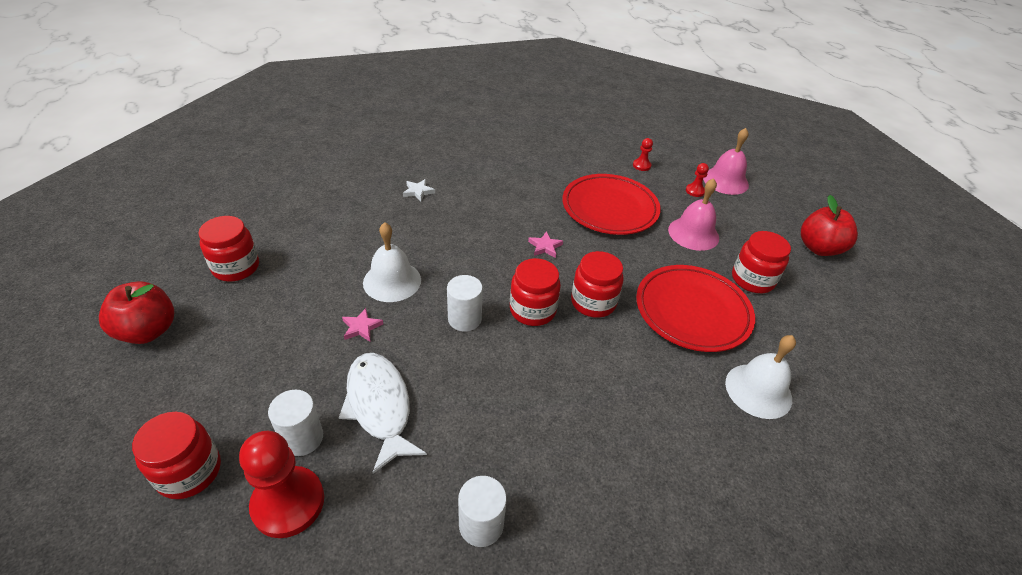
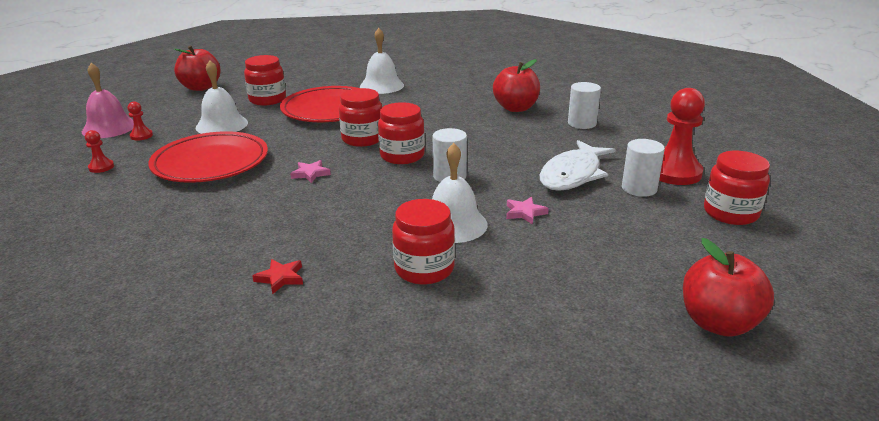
camera: 120 degrees left, 15 degrees down
(236, 267) = (573, 330): red jar -> red jar (424, 269)
(418, 192) = (280, 278): white star -> red star
(586, 485) = (515, 108): none -> red apple
(693, 233) = (222, 125): pink bell -> white bell

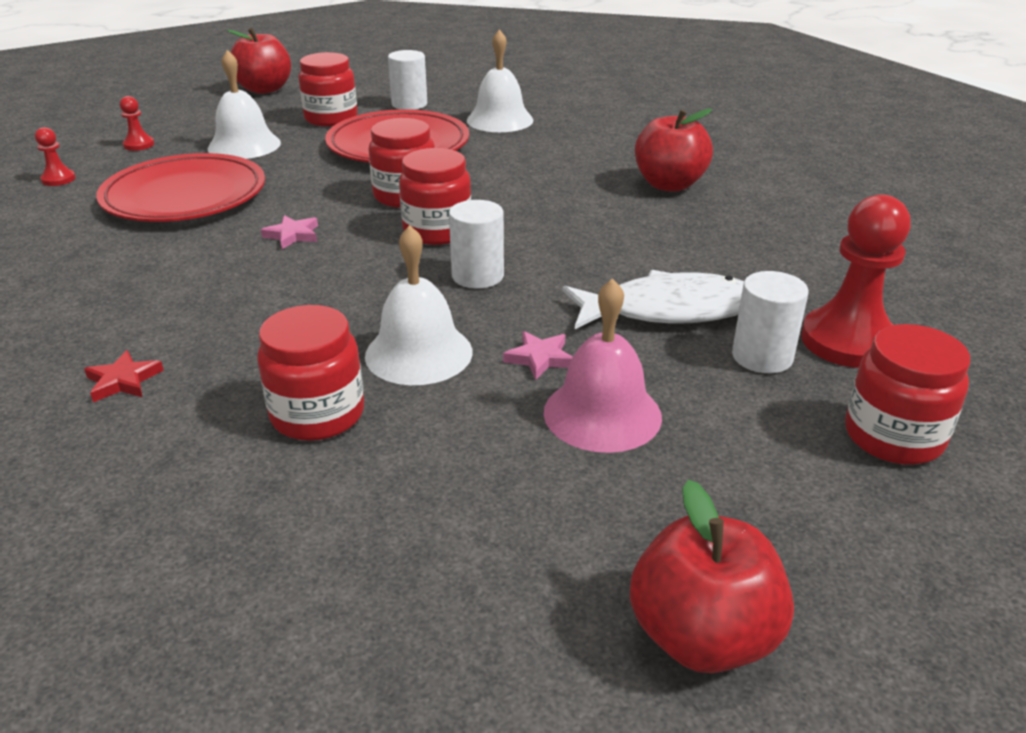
camera: 20 degrees right, 5 degrees up
(109, 127) = (113, 128): pink bell -> pink bell (602, 414)
(572, 174) = (669, 310): white fish -> white fish turned 150 degrees counterclockwise
(582, 123) = (756, 227): white cylinder -> white cylinder (409, 104)

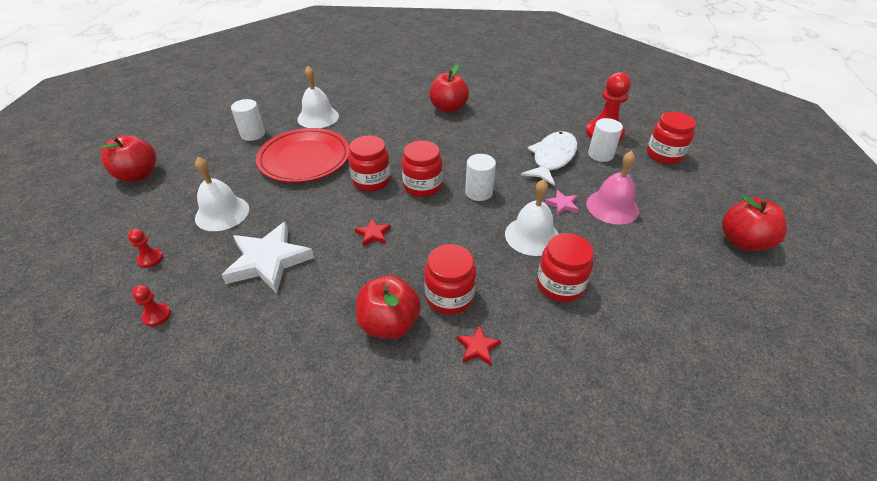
camera: 55 degrees left, 10 degrees up
(128, 302) = (389, 323): none -> red apple
(185, 196) = (268, 261): red plate -> white star
(293, 235) = (373, 234): pink star -> red star
(331, 118) = (231, 167): red jar -> red jar (449, 296)

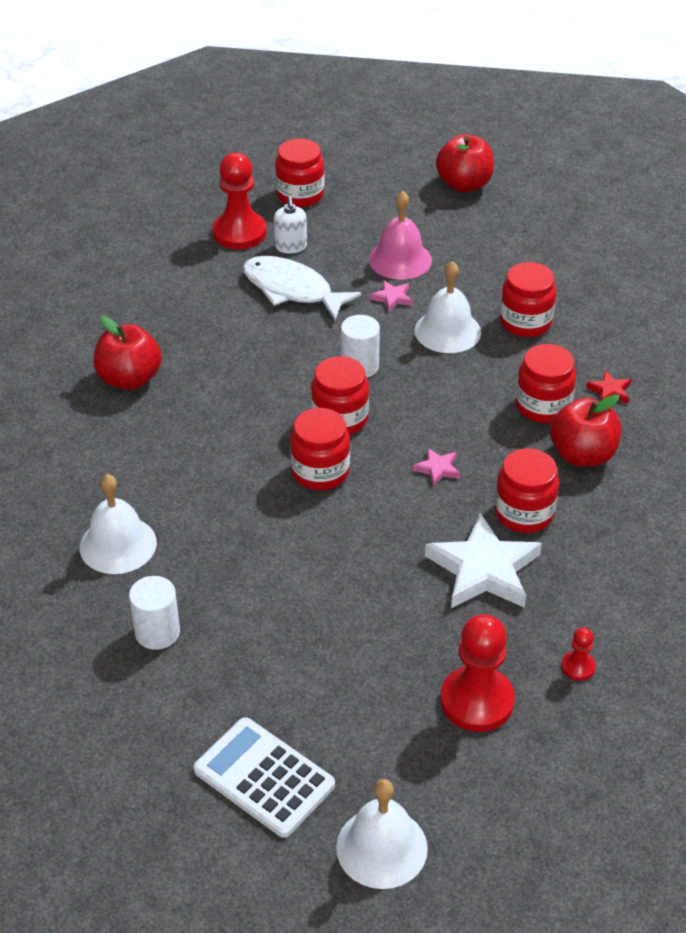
camera: 85 degrees left, 0 degrees up
(138, 175) = (264, 778): red apple -> white calculator
(150, 259) = (477, 701): red pawn -> red pawn, size x2.14
(222, 213) = (380, 637): white bell -> white bell (381, 847)
(305, 159) = (251, 552): red plate -> none
(322, 283) = (524, 513): none -> red jar
(373, 234) = (437, 469): red star -> pink star
(600, 154) = (291, 246): white cylinder -> white soap dispenser

